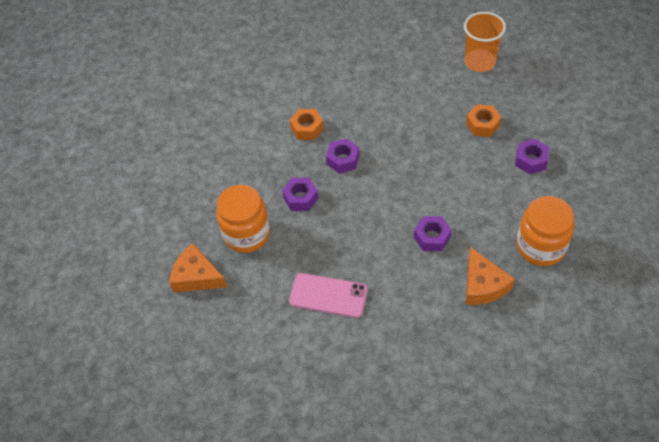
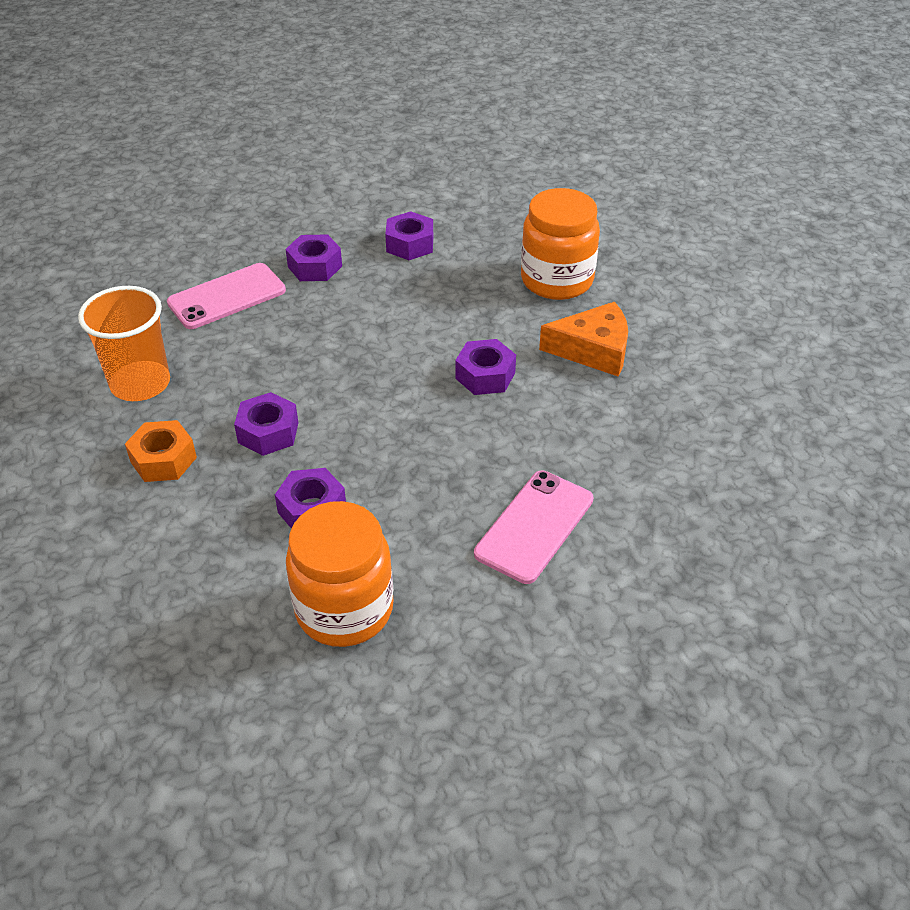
camera: 75 degrees left, 10 degrees down
(196, 276) = (398, 718): orange cheese -> none
(434, 99) = (227, 296): none -> pink phone
(480, 62) = (196, 234): orange cup -> orange cup (140, 383)
(482, 125) = (315, 266): orange nut -> purple nut

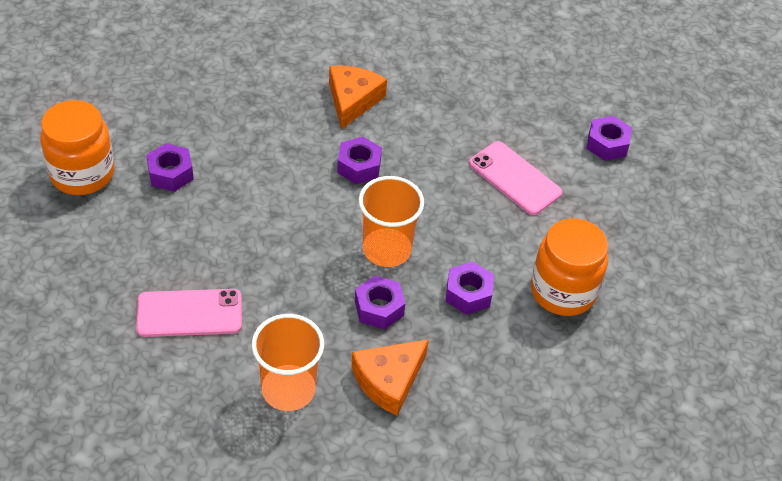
camera: 80 degrees left, 5 degrees up
(163, 459) = (389, 380): orange nut -> orange cheese
(227, 296) = (189, 313): pink phone -> pink phone turned 75 degrees counterclockwise
(315, 266) = (172, 244): purple nut -> purple nut (607, 144)
(360, 423) = (387, 249): none -> orange cup
(557, 280) = (262, 97): orange jar -> orange jar (82, 174)

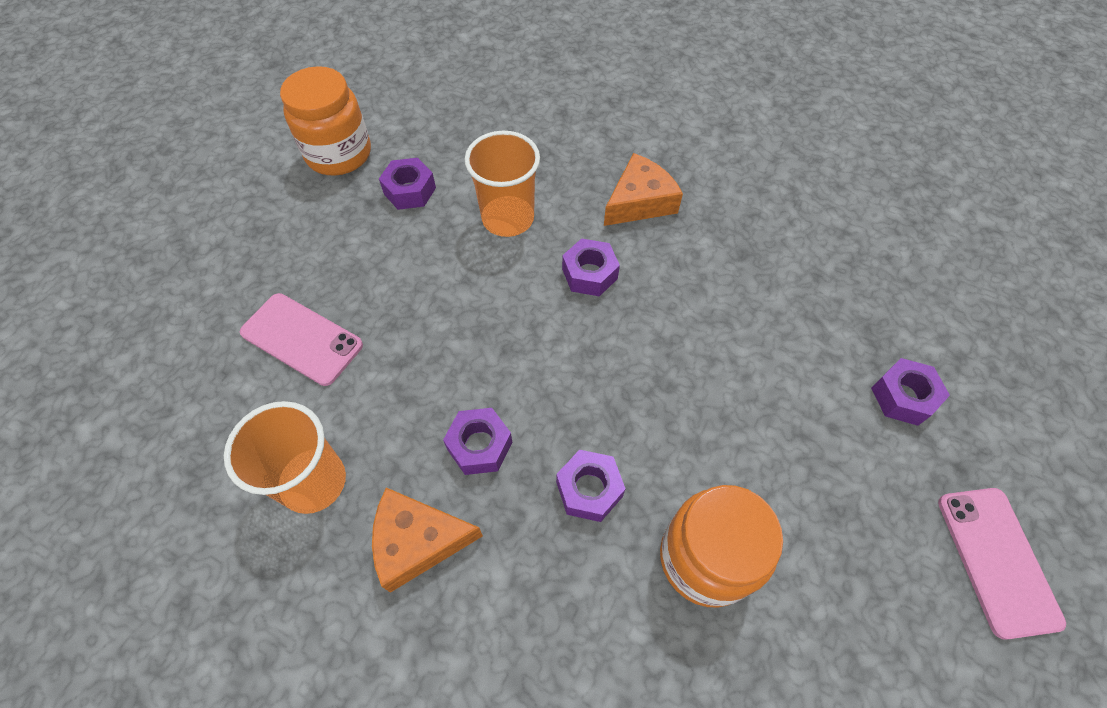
camera: 40 degrees right, 10 degrees up
(387, 249) = (543, 382): orange cup -> orange cup (508, 218)
(515, 178) = (752, 378): pink phone -> pink phone (997, 560)

